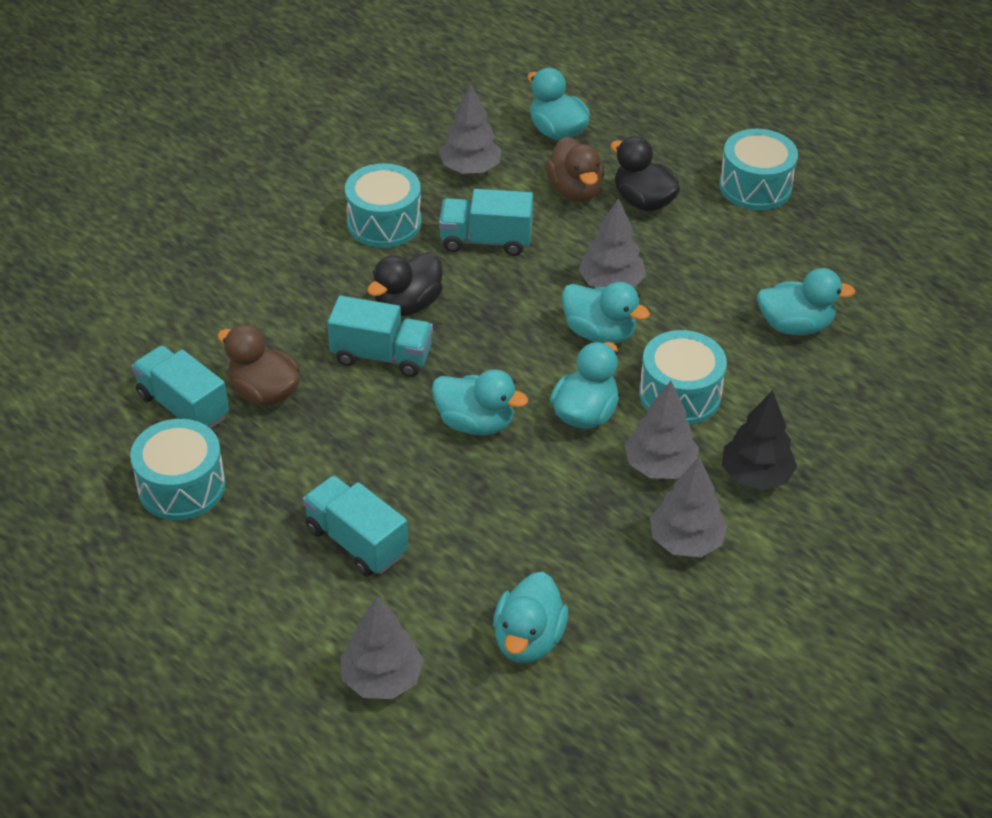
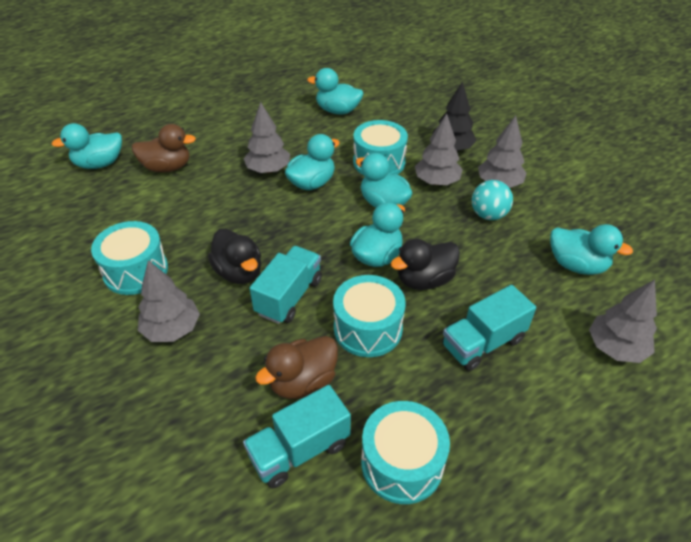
camera: 75 degrees left, 0 degrees up
(470, 169) = (107, 212): grey tree -> grey tree (172, 329)
(486, 241) = (192, 218): turquoise truck -> none
(603, 533) = (488, 215): none -> turquoise ball
(643, 201) = (198, 142): black duck -> black duck (424, 280)
(755, 186) = (213, 99): turquoise drum -> turquoise drum (368, 328)
(795, 326) = (337, 111): turquoise duck -> turquoise duck turned 90 degrees counterclockwise

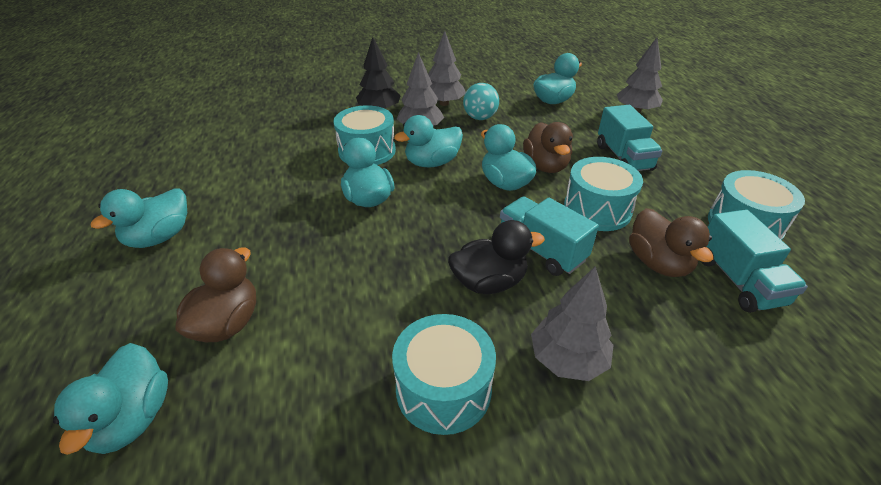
camera: 70 degrees left, 5 degrees down
(268, 170) = (317, 226): grey tree -> none
(337, 111) = (252, 155): turquoise duck -> turquoise duck (159, 237)
(424, 280) = (545, 166): black duck -> brown duck

